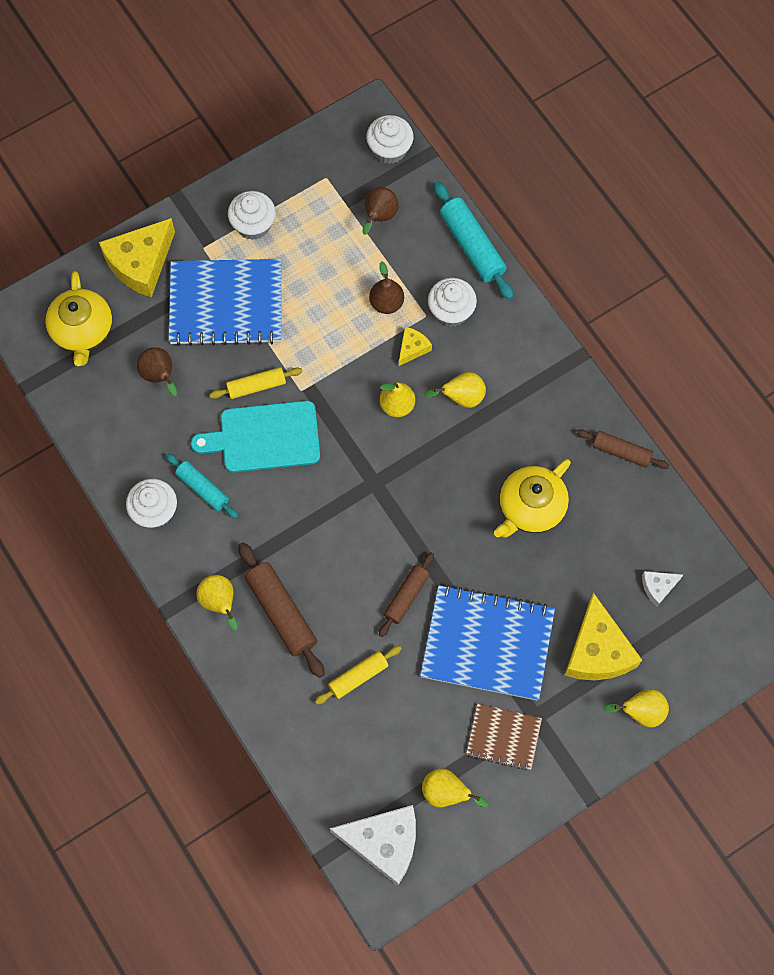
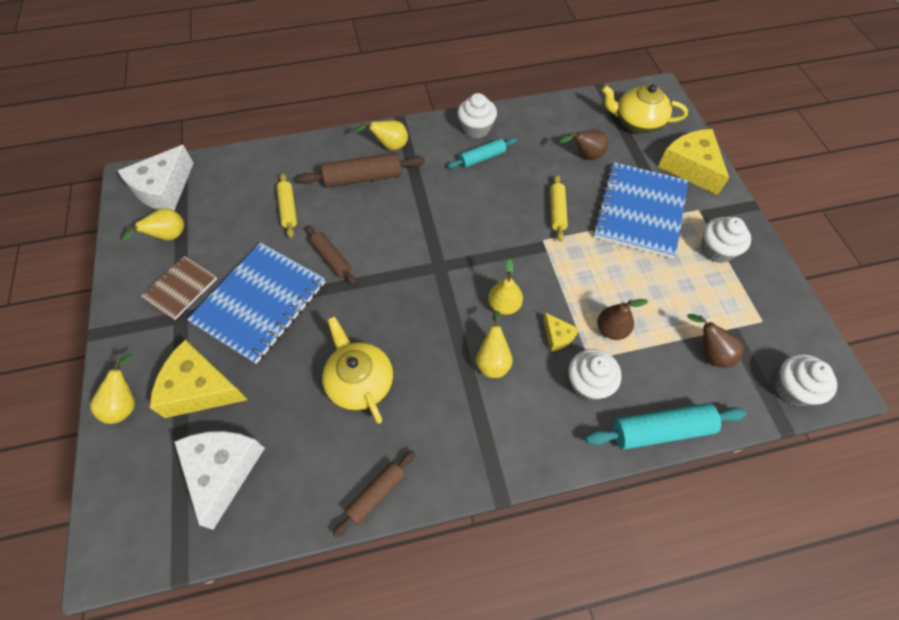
camera: 110 degrees right, 10 degrees down
(265, 437) = (509, 205): turquoise cutting board -> none
(658, 587) = (223, 471): white cheese -> white cheese, size x2.08

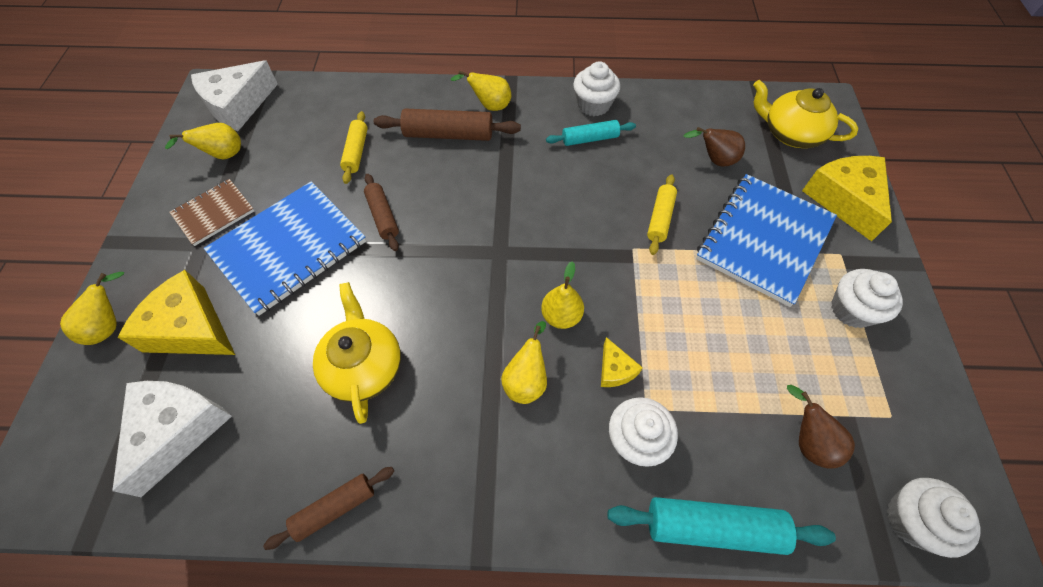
camera: 15 degrees right, 0 degrees up
(611, 329) = (685, 378): brown pear -> none

